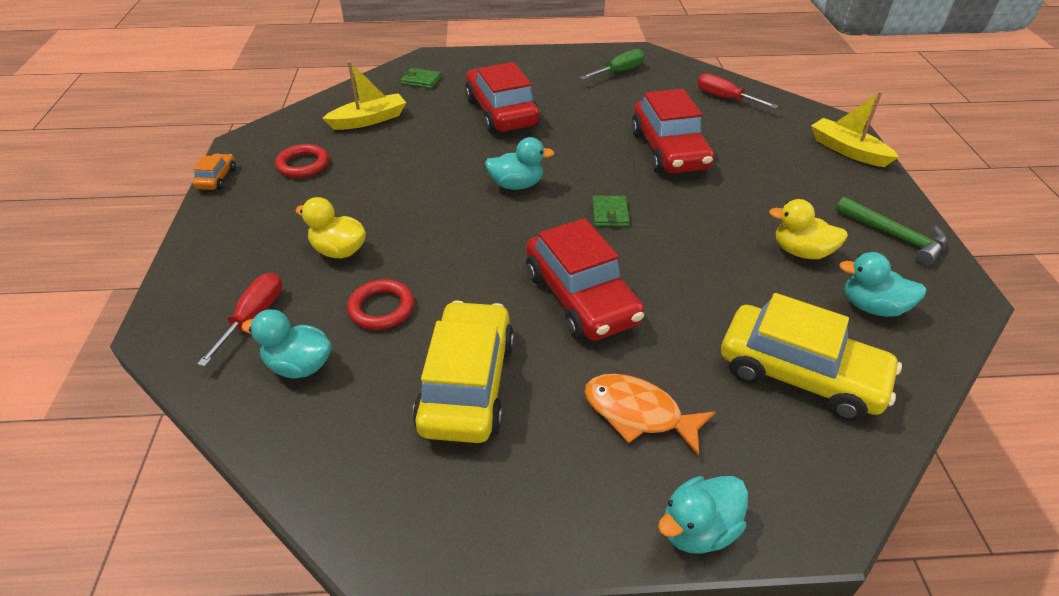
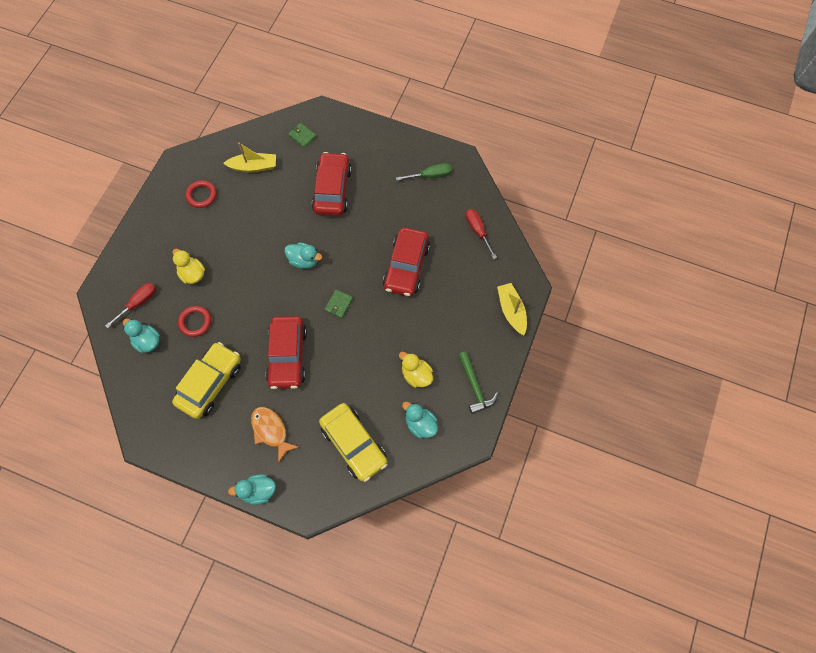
camera: 25 degrees right, 25 degrees up
(217, 178) = (154, 189): orange car -> none

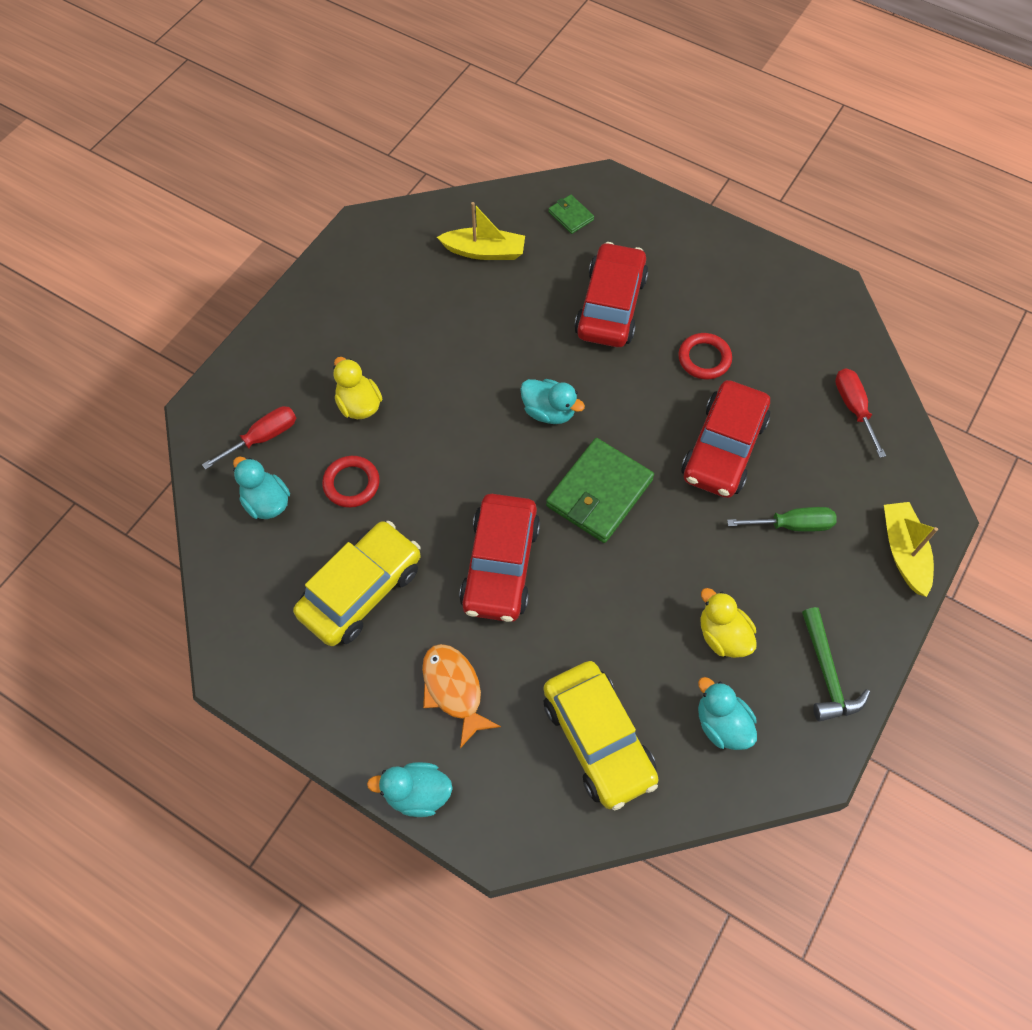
camera: 10 degrees right, 5 degrees down
(201, 195) = (393, 284): red ring -> red ring (704, 358)
(338, 304) = (599, 493): green wallet -> green wallet, size x2.09
(430, 175) = (779, 307): green screwdriver -> green screwdriver (792, 525)

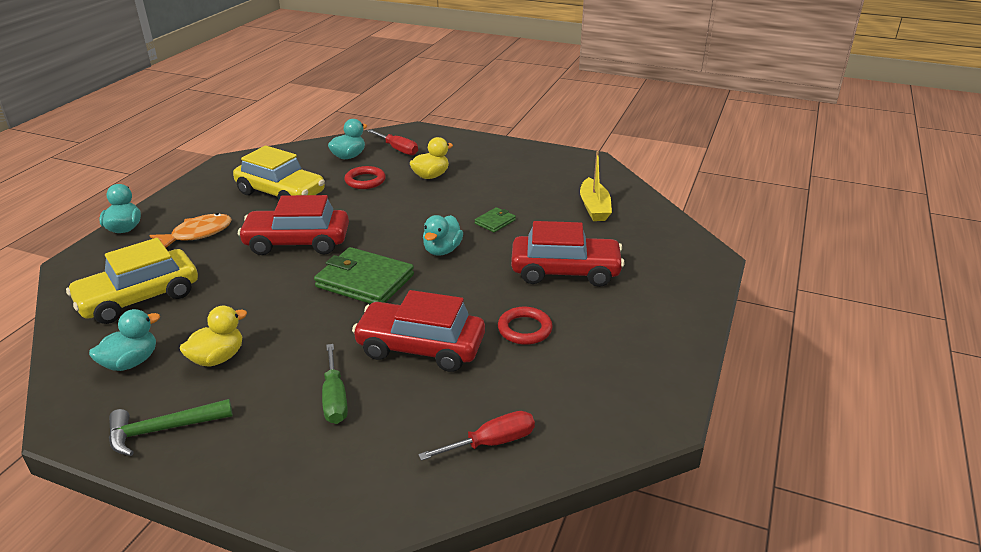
camera: 80 degrees right, 30 degrees down
(571, 216) = (658, 243): green wallet -> green wallet (495, 222)
(903, 552) = (300, 491): yellow boat -> none

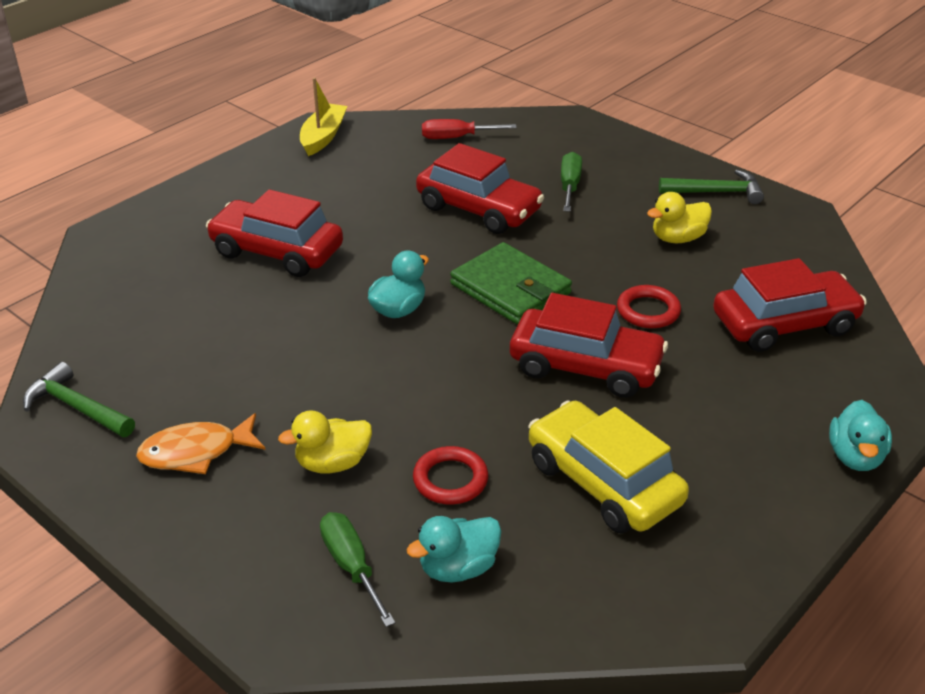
camera: 160 degrees left, 5 degrees up
(131, 362) = (765, 252): turquoise duck -> none
(139, 298) = (784, 324): yellow car -> red car
(198, 234) = (733, 417): orange fish -> orange fish (196, 452)
(398, 149) = (351, 566): red screwdriver -> green screwdriver
(495, 222) = (300, 339): green wallet -> none
(524, 329) = (370, 204): red ring -> red ring (648, 311)
(586, 172) = (76, 407): none -> green hammer
(594, 207) = (146, 332): yellow boat -> yellow boat (323, 137)

